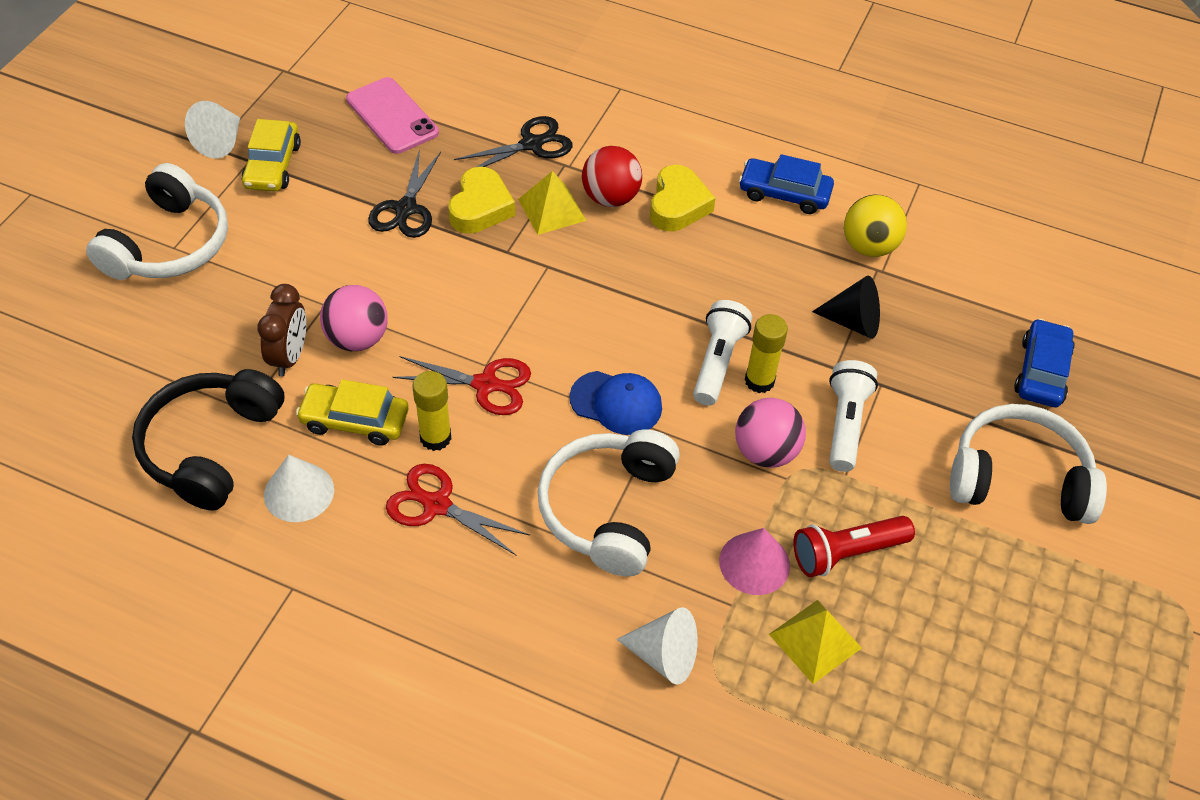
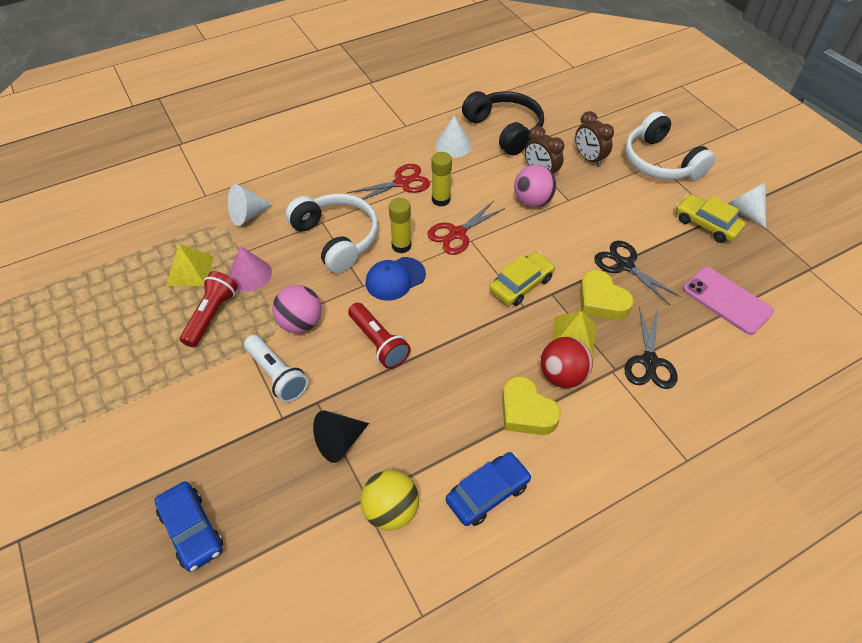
camera: 130 degrees right, 0 degrees up
(216, 319) = (589, 159): none -> brown clock
(355, 420) = (478, 178): yellow car -> yellow car (521, 284)
(392, 116) = (727, 300): pink phone -> pink phone turned 45 degrees clockwise
(717, 362) = (378, 343): white flashlight -> red flashlight
(759, 381) = (346, 354): yellow glue stick -> yellow glue stick (401, 246)
(1018, 478) = (152, 437): white headphones -> none

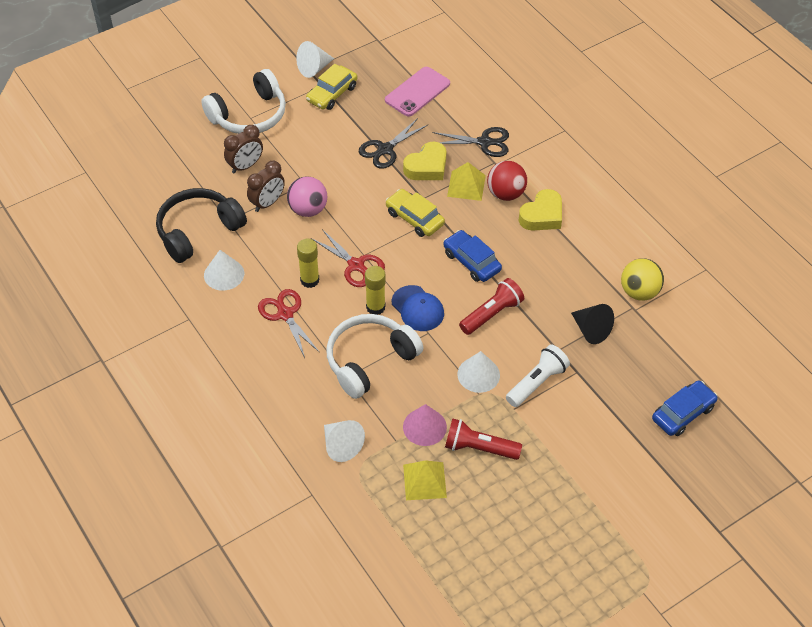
camera: 95 degrees left, 0 degrees up
(300, 323) = (478, 374): pink ball -> white cone
(487, 493) = (613, 237): blue car -> blue car (471, 261)

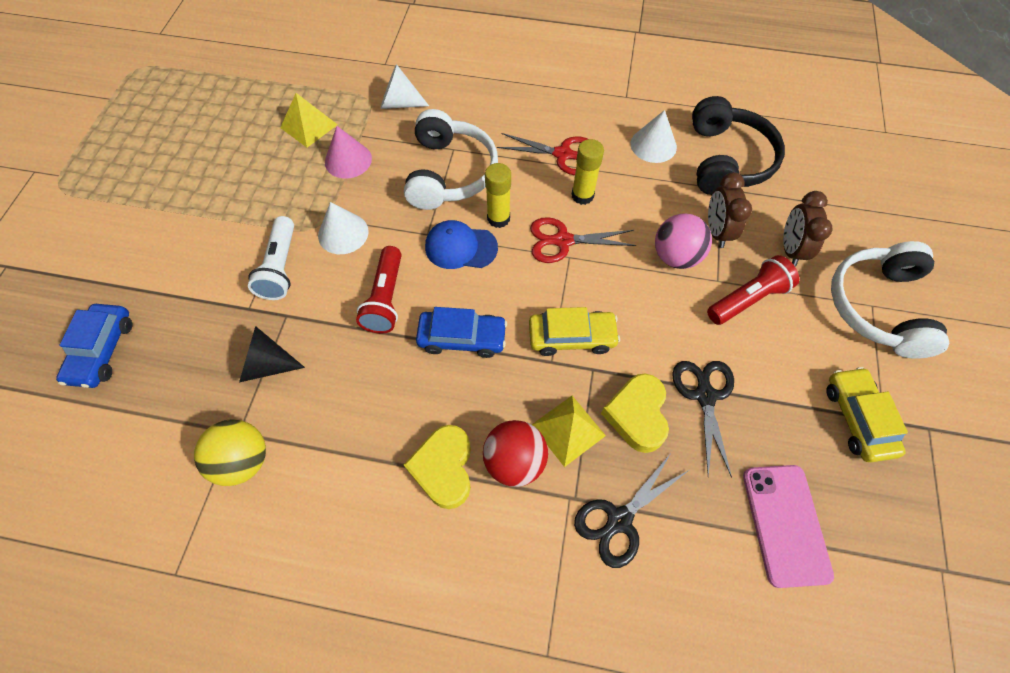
camera: 135 degrees right, 10 degrees up
(314, 68) = (927, 436): white cone -> none
(479, 448) = (286, 177): red flashlight -> red flashlight (748, 299)

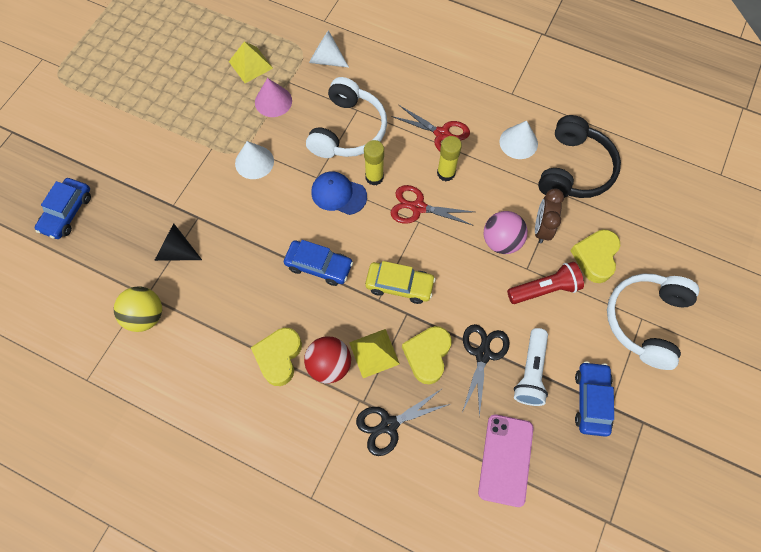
camera: 15 degrees right, 5 degrees up
(280, 267) = (202, 179): white flashlight -> white flashlight (530, 372)
(385, 299) = (272, 222): red flashlight -> none
(790, 249) = (595, 257): brown clock -> yellow heart
(857, 418) = (591, 400): yellow car -> blue car

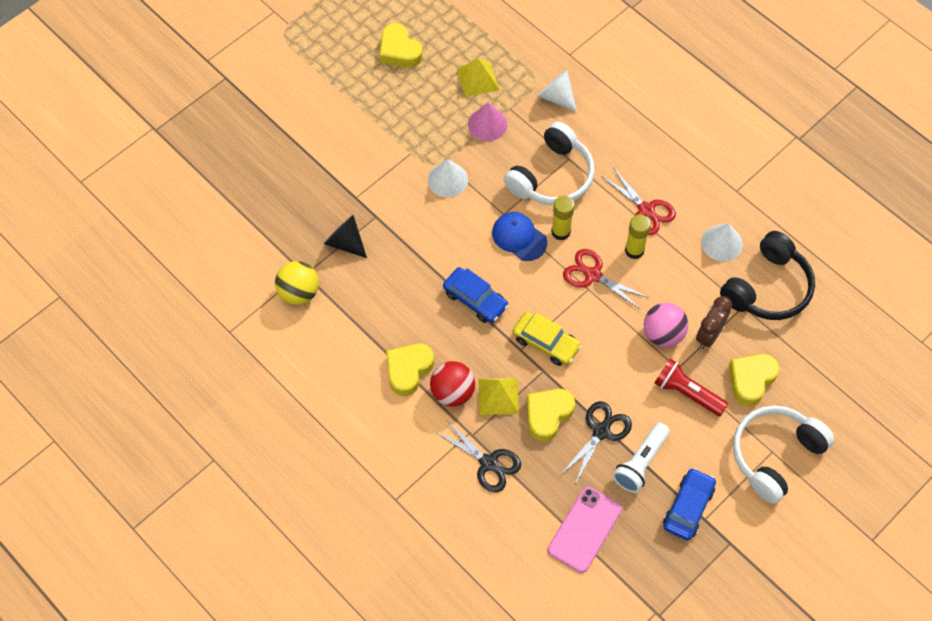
camera: 20 degrees right, 5 degrees down
(67, 212) = (255, 173): blue car -> none
(171, 60) = (399, 50): none -> yellow heart
(389, 425) = (488, 463): black scissors -> black scissors turned 135 degrees counterclockwise
(544, 289) = (687, 393): red flashlight -> red flashlight turned 150 degrees counterclockwise

